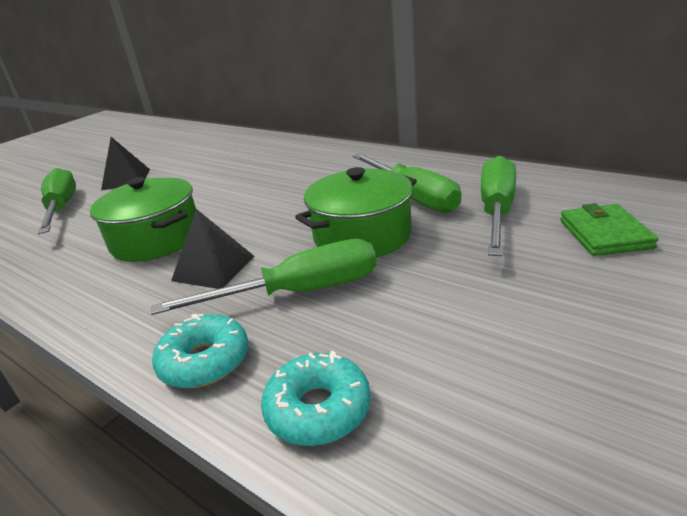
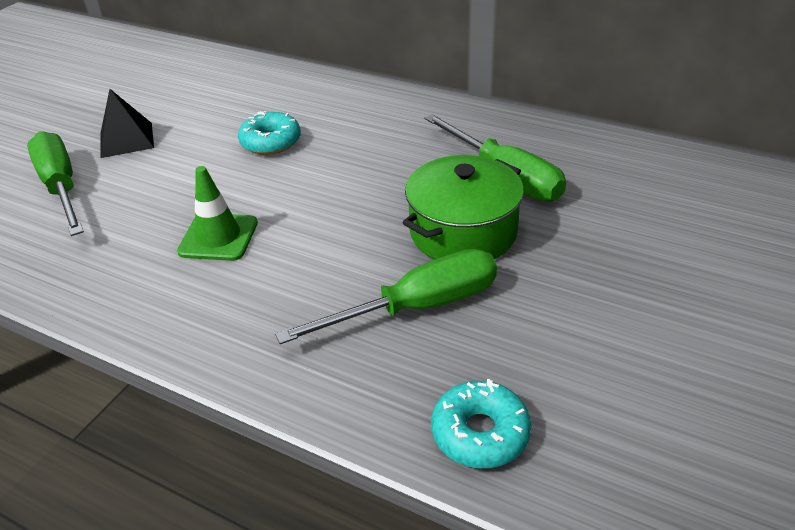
camera: 10 degrees left, 10 degrees up
(156, 239) = (218, 237): green pot -> green traffic cone
(205, 361) = (349, 390): turquoise donut -> turquoise donut (271, 142)
(213, 268) = (308, 277): black pyramid -> none
(496, 211) = (600, 198): green screwdriver -> none
(605, 234) = (711, 230): green wallet -> none

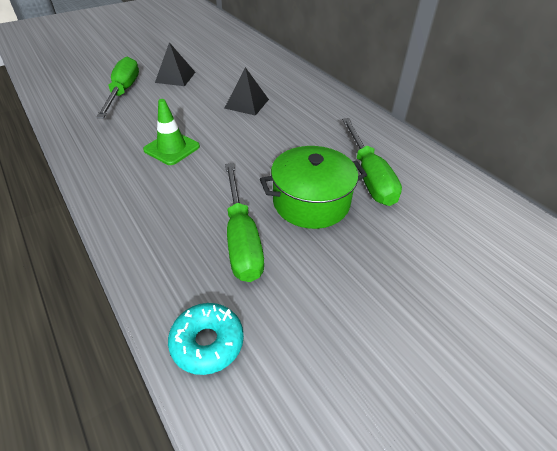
camera: 25 degrees right, 5 degrees up
(271, 142) = (246, 103): turquoise donut -> black pyramid
(417, 307) = (241, 238): green screwdriver -> green screwdriver turned 75 degrees clockwise

